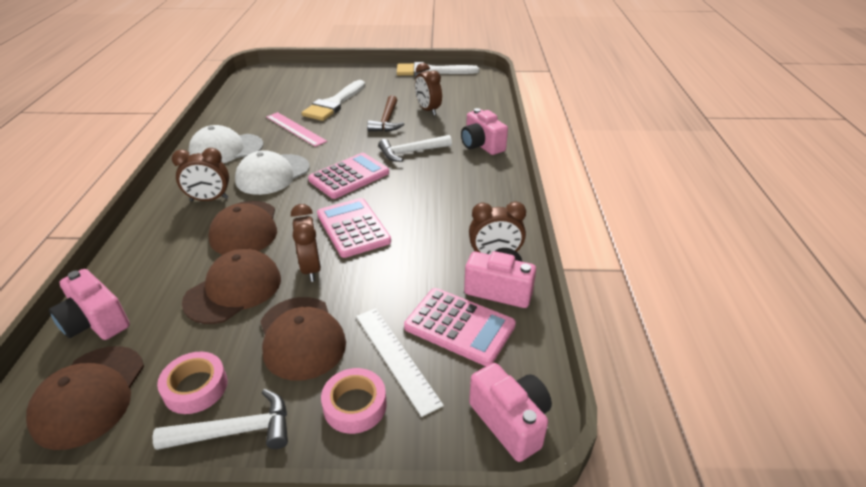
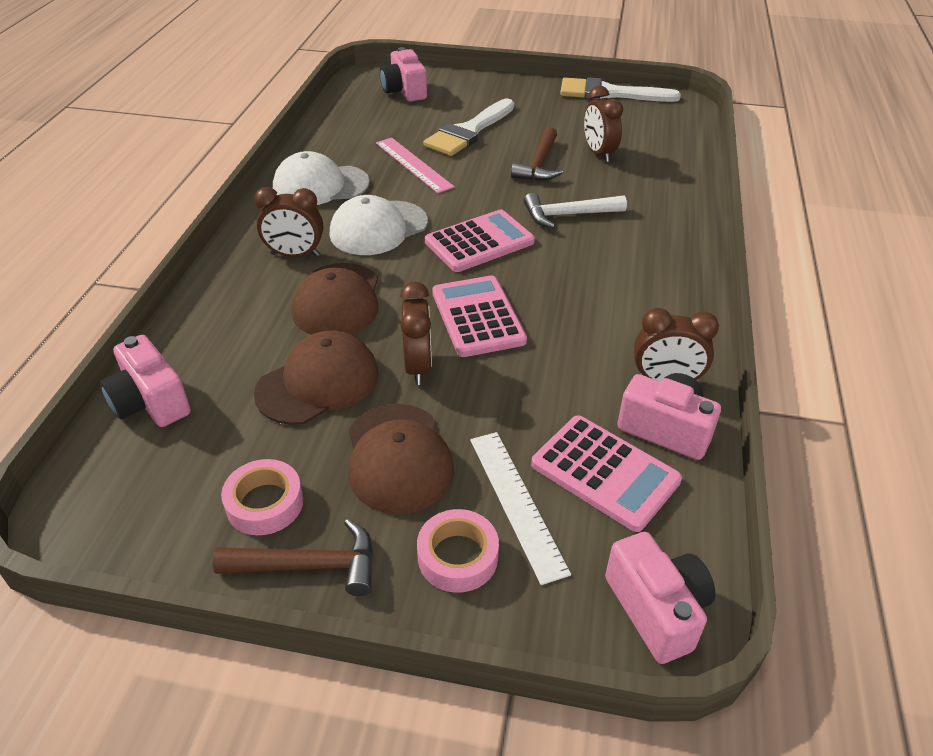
camera: 10 degrees right, 5 degrees up
(89, 396) = (141, 494): brown cap -> none
(235, 431) = (309, 566): white hammer -> brown hammer
(481, 145) = (668, 215): pink camera -> pink camera (404, 91)

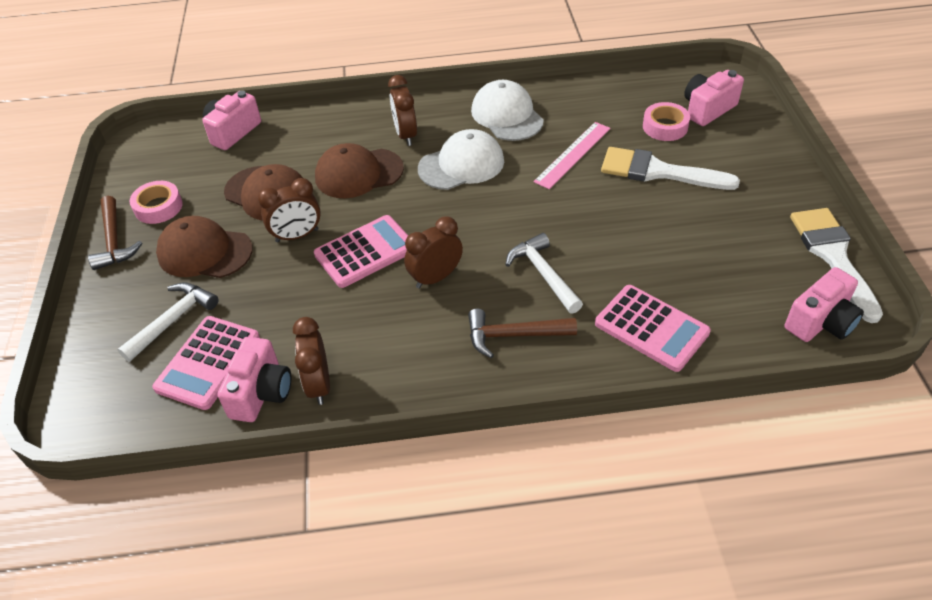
camera: 75 degrees right, 5 degrees up
(378, 228) = (461, 165): white cap -> white cap turned 120 degrees clockwise
(398, 458) = (204, 252): brown cap -> brown cap turned 45 degrees clockwise
(457, 557) = (125, 302): pink tape -> pink tape (665, 127)
(479, 242) = (469, 227): pink calculator -> pink calculator (651, 328)
(517, 503) = (173, 320): white ruler -> white hammer
(539, 164) = (626, 234): brown hammer -> brown hammer (514, 335)
(598, 153) = (679, 273): brown clock -> brown clock (435, 277)
(656, 609) = (89, 411): pink camera -> pink camera (821, 322)

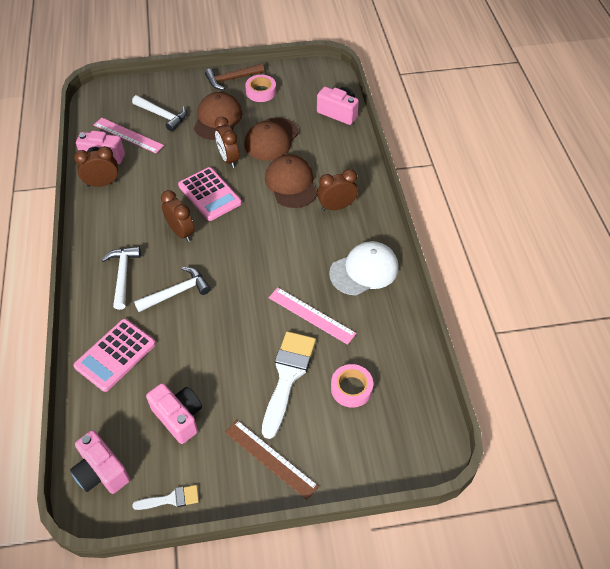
camera: 85 degrees right, 5 degrees up
(208, 363) = (128, 135): pink calculator -> pink ruler
(461, 165) = (300, 242): white cap -> none
(514, 335) = (123, 275): brown hammer -> white hammer
(707, 109) = (380, 428): pink camera -> pink camera (178, 417)
(761, 182) = (270, 458): none -> brown ruler
(833, 256) = (171, 499): white brush -> white brush, size x0.50

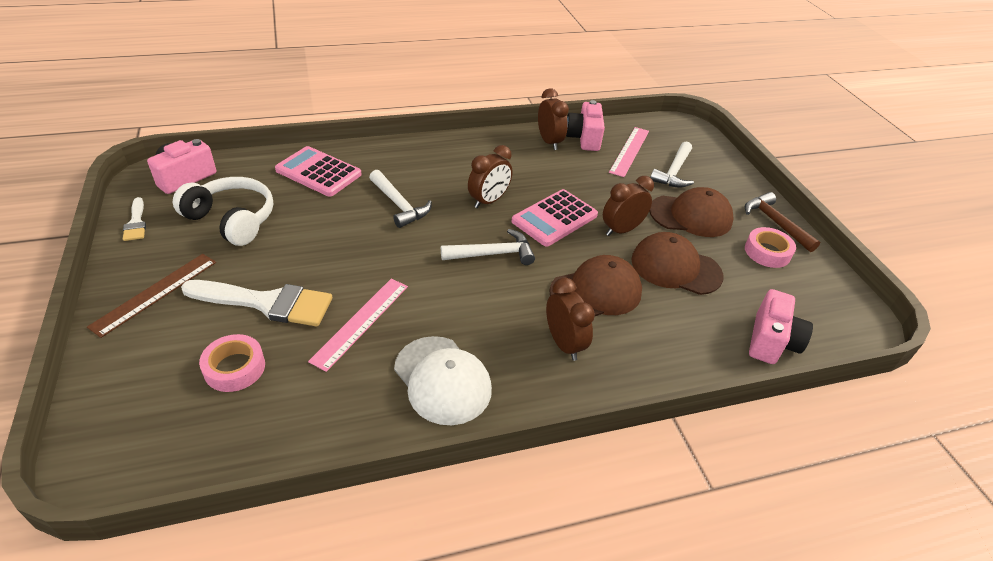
camera: 80 degrees right, 10 degrees down
(123, 275) = (422, 167): white hammer -> white hammer (493, 254)
(178, 417) = (232, 220): pink camera -> white headphones

